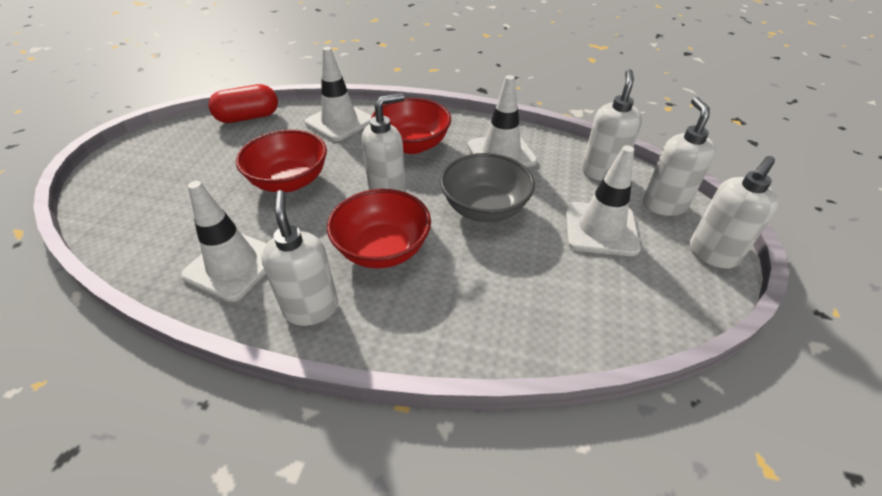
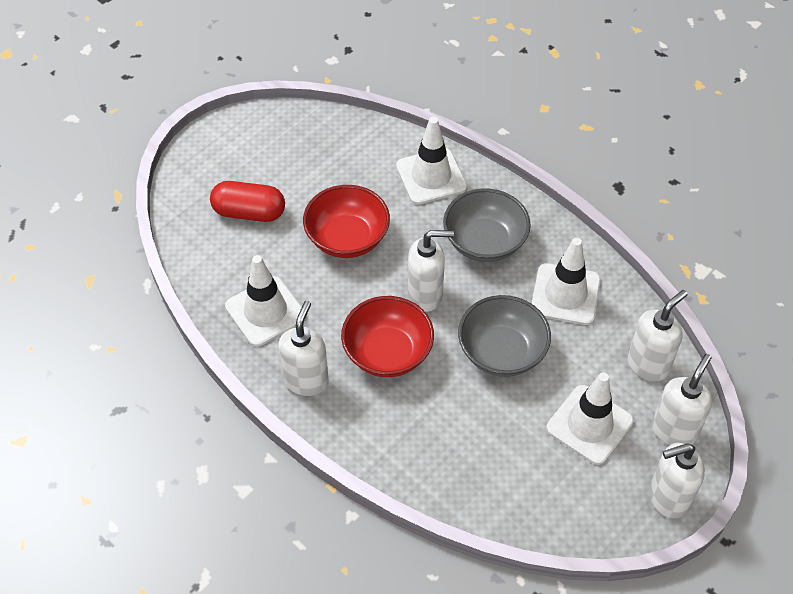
camera: 30 degrees right, 10 degrees up
(248, 117) = (345, 130): red capsule -> red capsule (249, 212)
(412, 145) = (484, 242): red bowl -> grey bowl

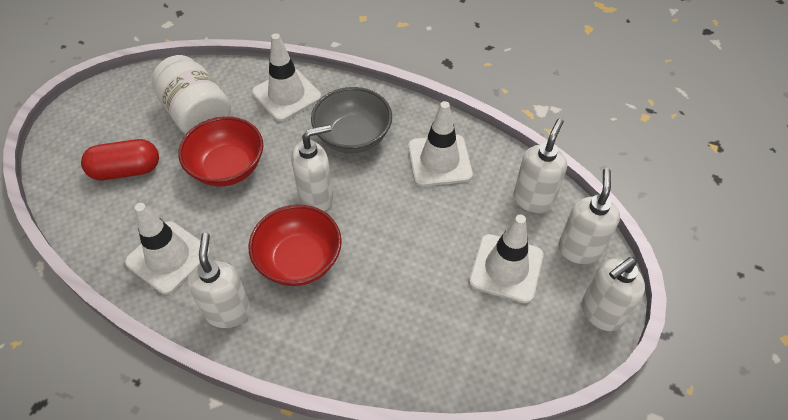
camera: 20 degrees left, 0 degrees up
(334, 173) = (197, 114): none -> white jar
(501, 352) = (403, 227): grey bowl -> none

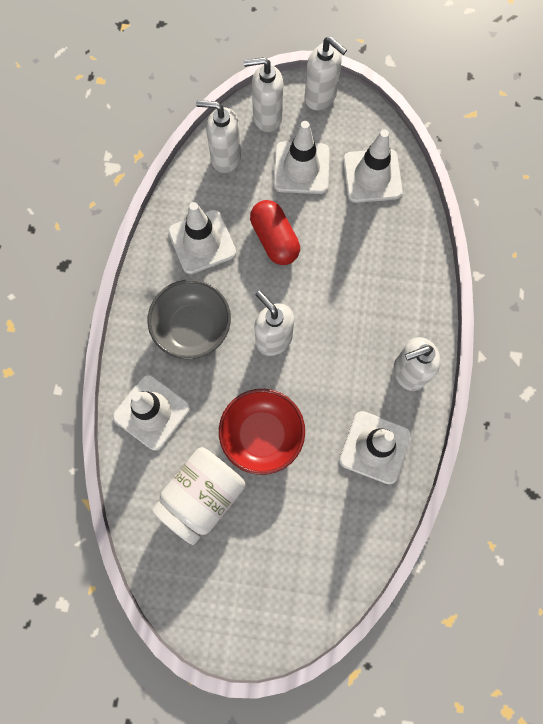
camera: 105 degrees left, 20 degrees up
(126, 170) = (292, 537): red capsule -> red capsule (274, 239)
(299, 260) = (343, 332): red bowl -> none
(480, 342) = (372, 176): none -> white traffic cone

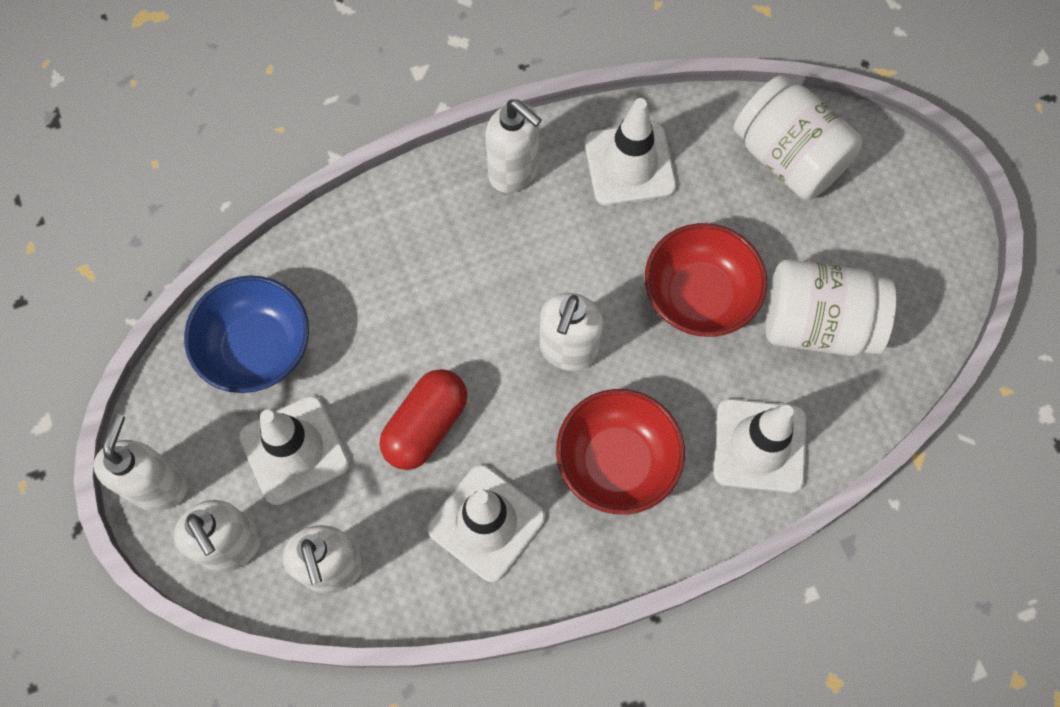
camera: 120 degrees left, 5 degrees down
(192, 327) = (617, 462): grey bowl -> red bowl
(323, 555) = (788, 158): none -> white jar
(372, 176) = (257, 348): white traffic cone -> blue bowl

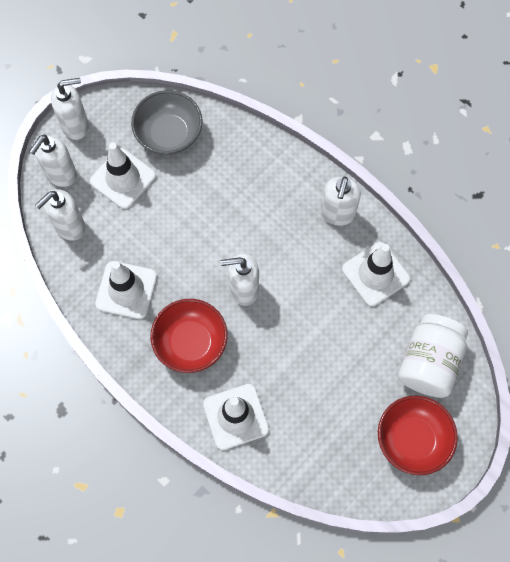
camera: 65 degrees right, 0 degrees up
(257, 348) = (169, 134): blue bowl -> grey bowl
(426, 426) = (165, 236): red capsule -> none
(699, 296) = (311, 347): red bowl -> red bowl (412, 439)
(817, 324) = (327, 421): white jar -> none

